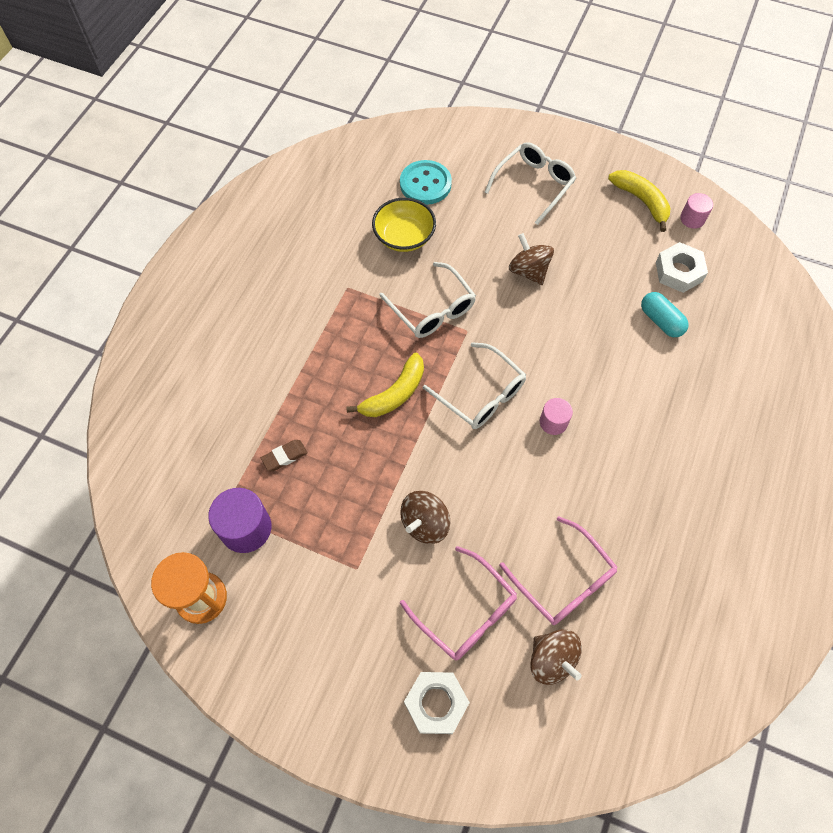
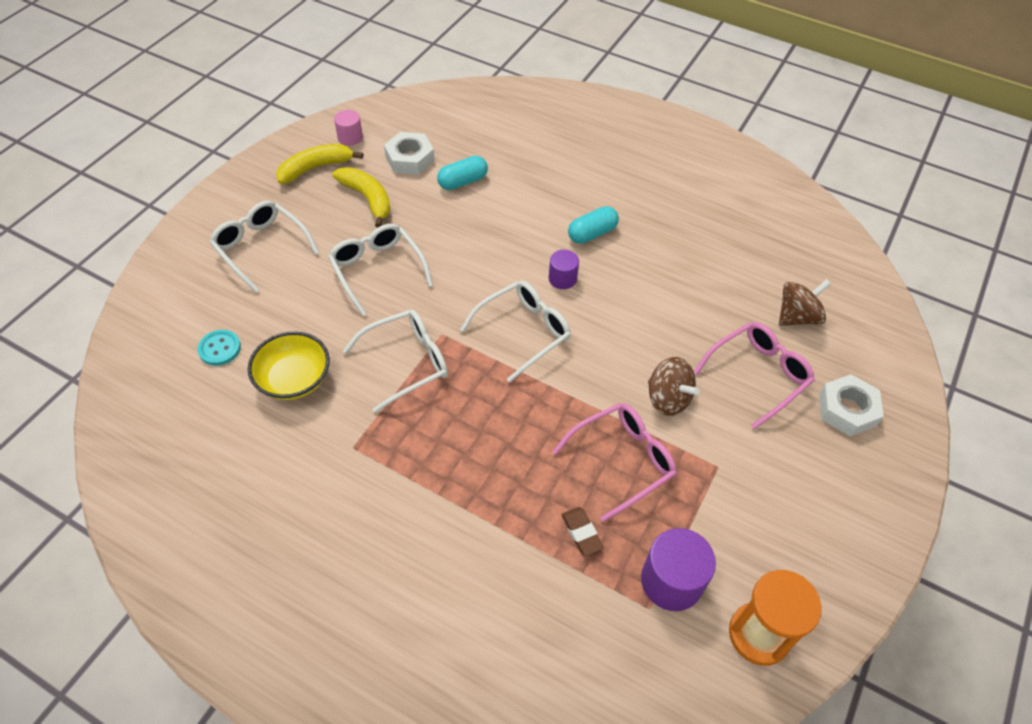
camera: 85 degrees left, 10 degrees down
(394, 394) = (512, 411): yellow banana -> yellow banana (367, 199)
(425, 184) = (220, 348): turquoise button -> turquoise button, size x0.62
(528, 271) = (377, 270): brown spinning top -> white glasses
(553, 422) = (562, 278): pink cylinder -> purple cylinder
(563, 580) = (723, 297): pink glasses -> pink glasses (622, 461)
(621, 445) = (592, 233): none -> turquoise capsule

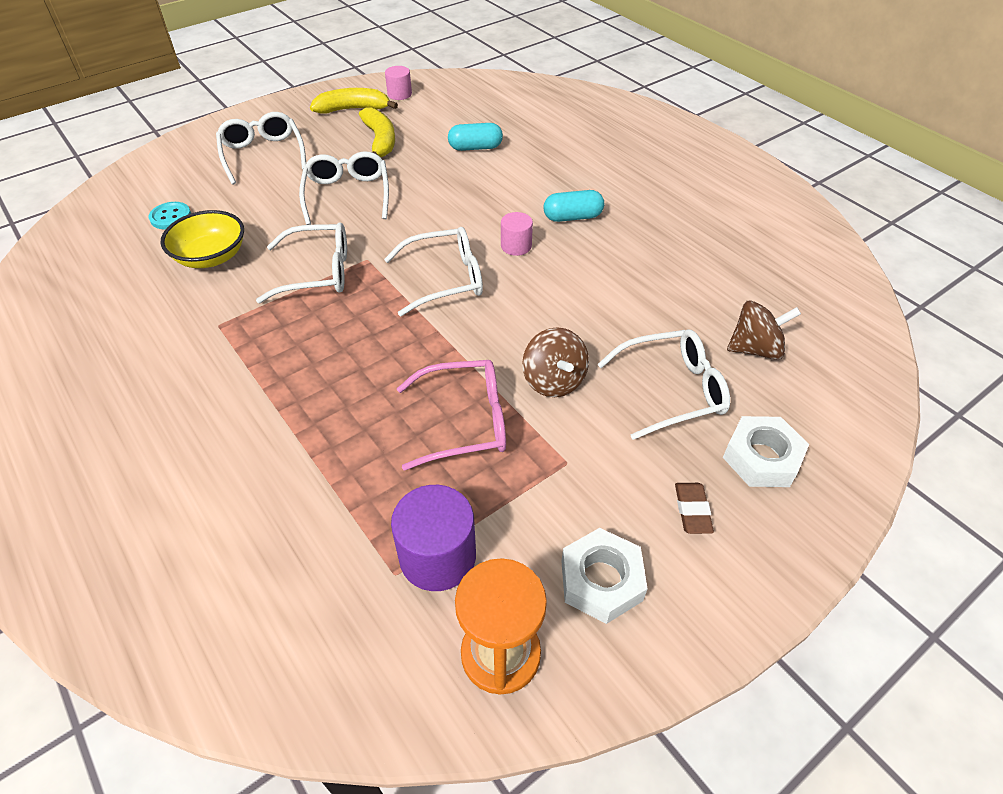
camera: 25 degrees right, 5 degrees down
(410, 159) = (440, 120): white nut -> white nut (601, 580)
(562, 278) = (516, 246): purple cylinder -> pink cylinder
(581, 533) = (374, 473): brown eraser -> brown eraser (692, 510)
(758, 375) = (672, 390): pink glasses -> white glasses

